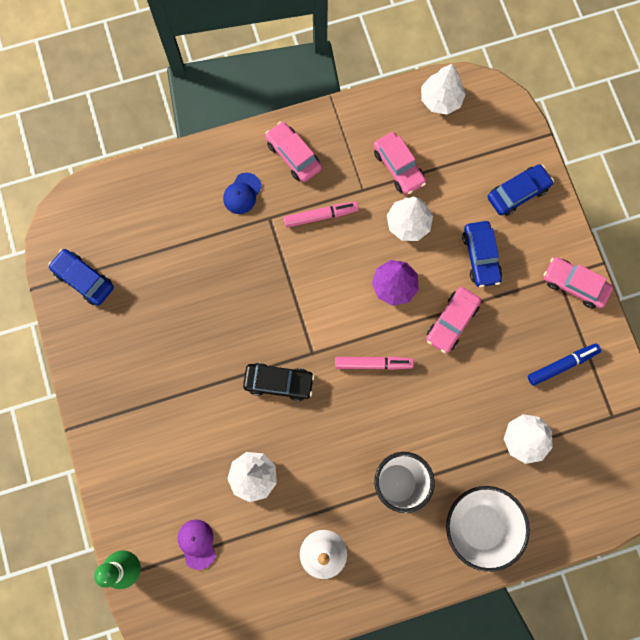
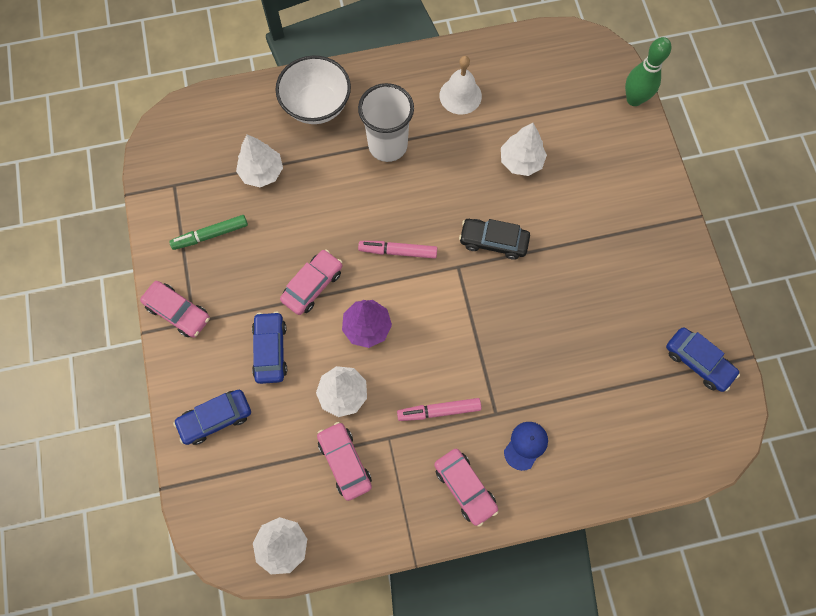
camera: 175 degrees left, 5 degrees down
(197, 544) = (573, 112): purple cap -> none
(562, 365) = (210, 235): blue marker -> green marker

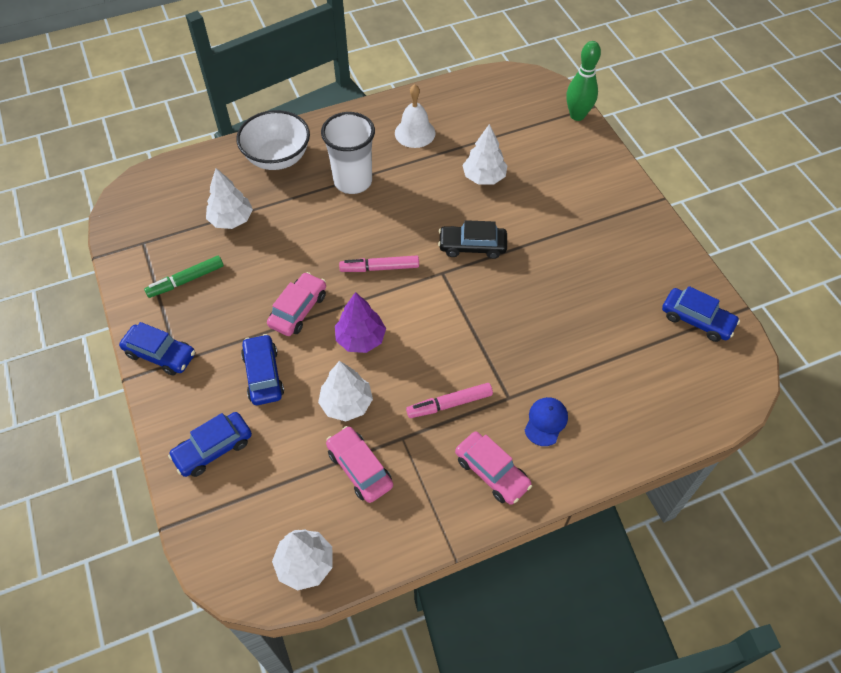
camera: 10 degrees left, 15 degrees down
(178, 312) = (160, 354): pink car -> blue car

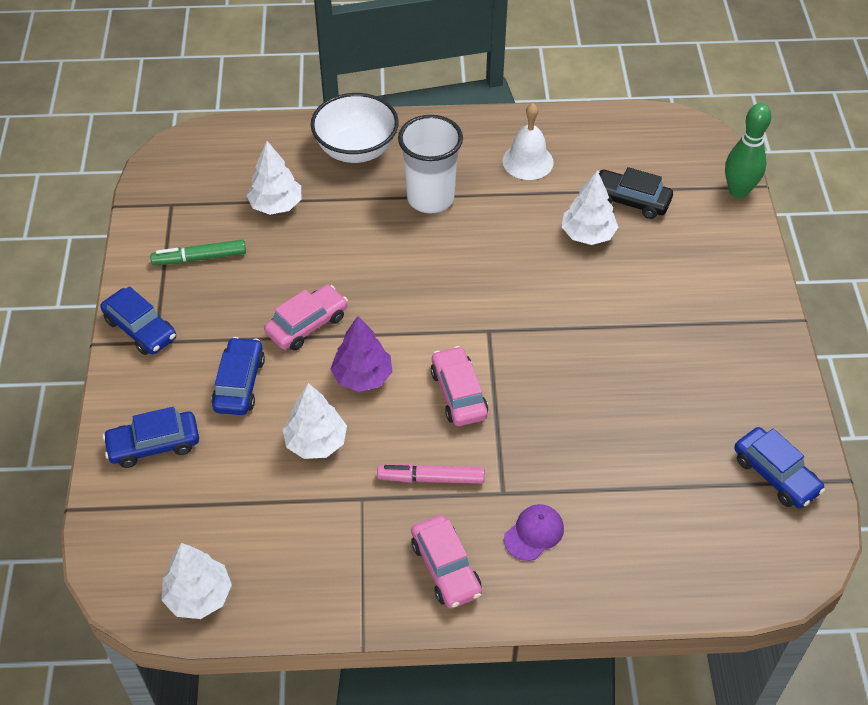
camera: 20 degrees right, 5 degrees down
(359, 468) = (300, 516): pink car -> pink car (458, 393)
(379, 268) = (418, 305): pink marker -> none
(472, 246) = (537, 310): black car -> black car (630, 200)
(546, 422) = (534, 533): blue cap -> purple cap

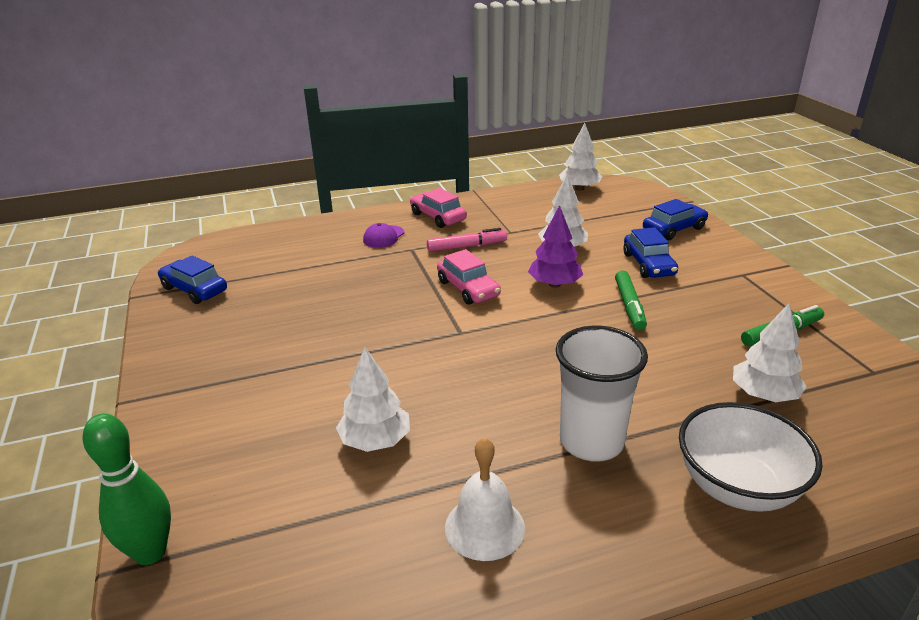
camera: 165 degrees right, 20 degrees down
(140, 329) = (764, 278): blue car -> none
(307, 324) = (629, 306): pink car -> green marker
(630, 200) = (321, 499): black car -> none

